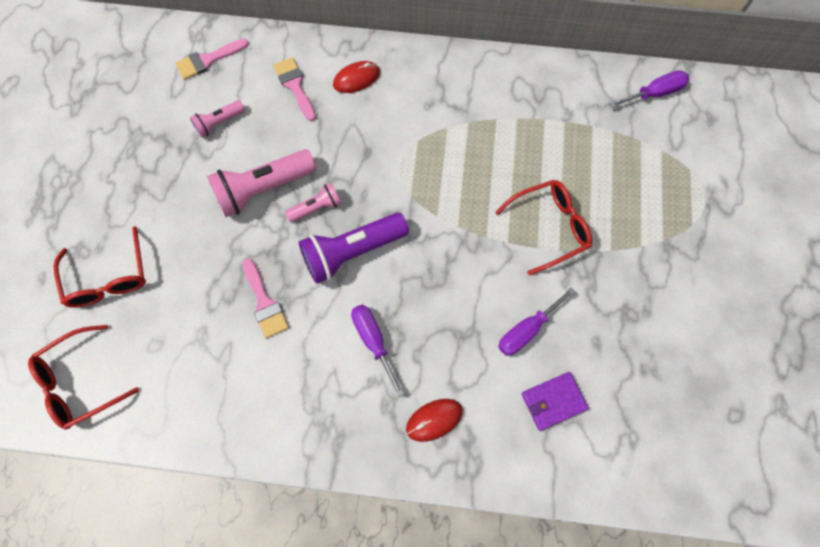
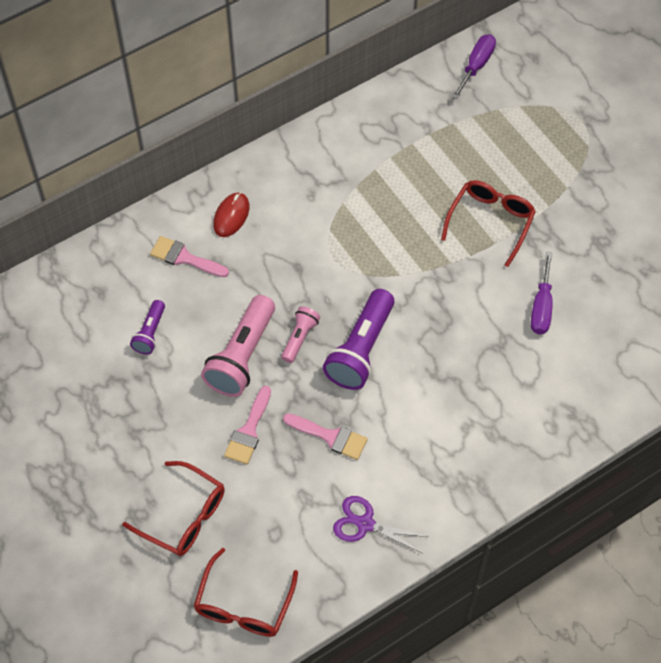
camera: 40 degrees left, 10 degrees down
(208, 60) = (85, 290): pink brush -> pink brush (249, 430)
(219, 123) = (150, 333): pink flashlight -> purple flashlight
(223, 395) = (365, 524): none -> purple scissors
(373, 341) = (439, 399): purple screwdriver -> none
(434, 420) = (535, 417): red mouse -> none
(553, 401) = (603, 341): purple wallet -> none

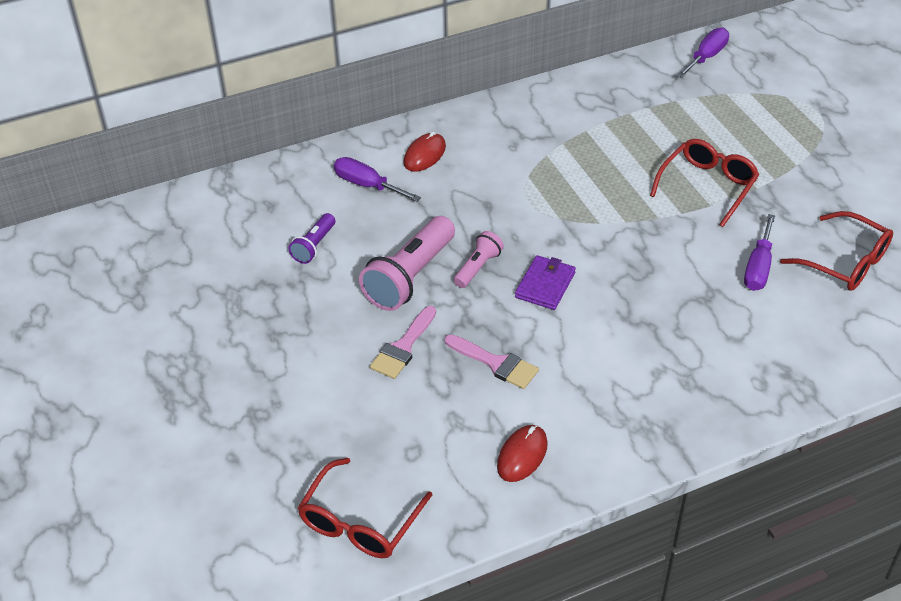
camera: 10 degrees right, 15 degrees down
(184, 516) = (310, 422): red glasses -> red glasses (845, 262)
(185, 258) = (367, 185): pink brush -> purple screwdriver
(361, 349) = (545, 285): purple flashlight -> purple wallet
(365, 524) = (522, 455): purple scissors -> red mouse

